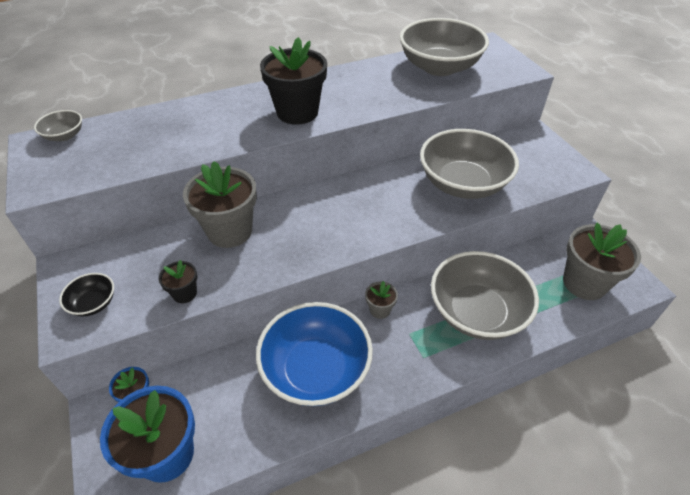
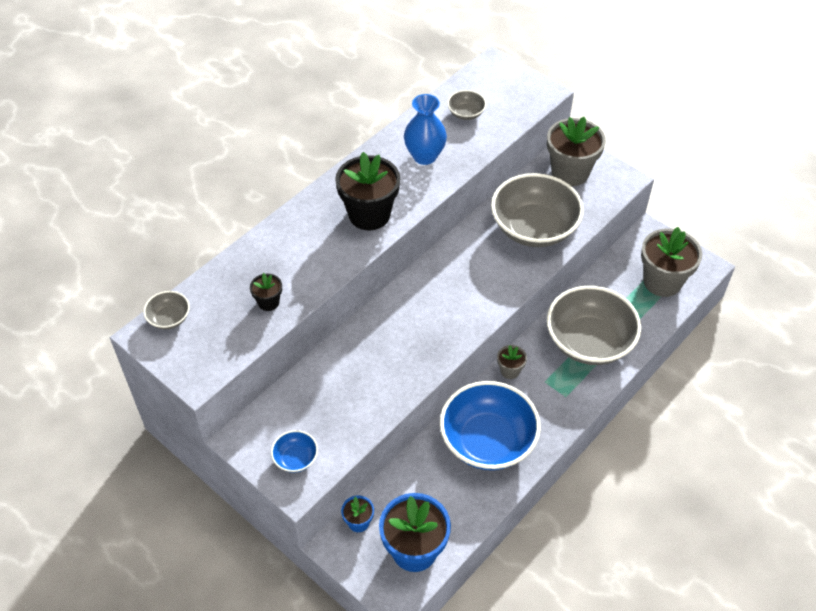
camera: 25 degrees left, 5 degrees up
(93, 303) = (295, 458): black bowl -> blue bowl
(184, 293) = (365, 420): black flower pot -> black flower pot (268, 302)
(230, 231) = (361, 351): grey flower pot -> grey flower pot (570, 172)
(380, 86) = (424, 156): none -> blue vase
(439, 67) = (466, 113): grey bowl -> grey bowl, size x0.44

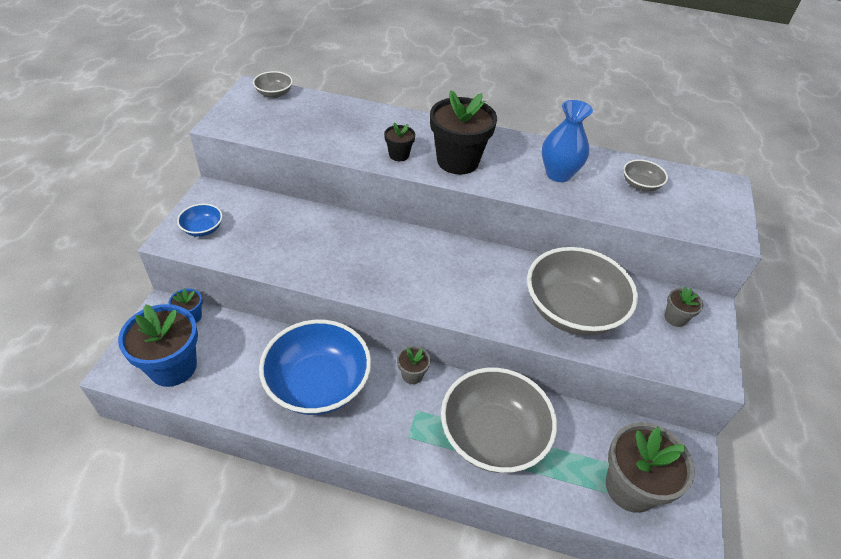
camera: 60 degrees right, 5 degrees down
(268, 302) = (319, 135): black flower pot -> black flower pot (399, 155)
(570, 172) = (675, 318): grey flower pot -> grey flower pot, size x0.48

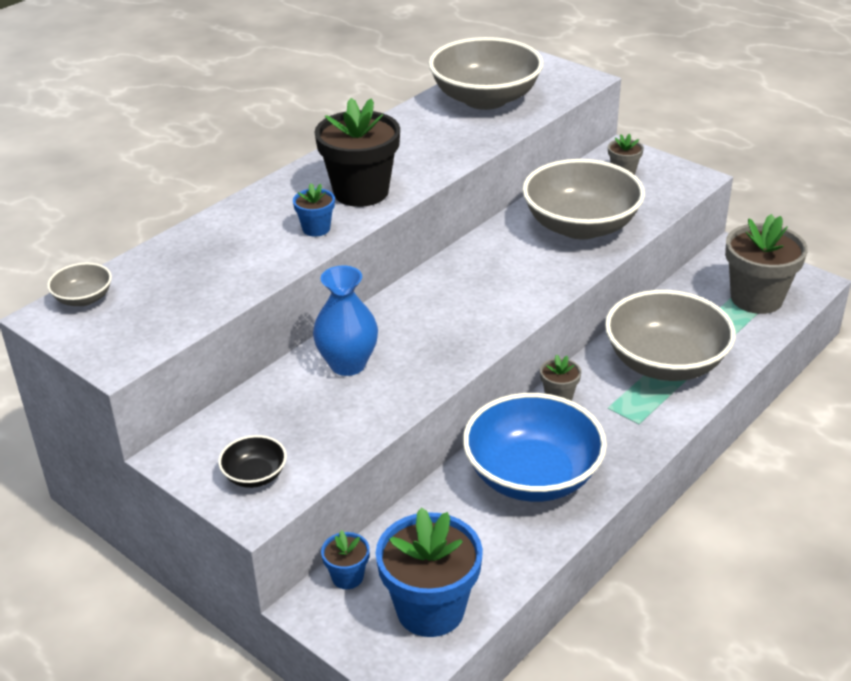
camera: 60 degrees left, 10 degrees down
(203, 229) = (255, 475): blue bowl -> black bowl
(399, 155) = (316, 229): black flower pot -> blue flower pot
(558, 174) = (433, 137): blue vase -> blue vase (348, 364)
(640, 185) = (485, 99): grey bowl -> grey bowl, size x2.28

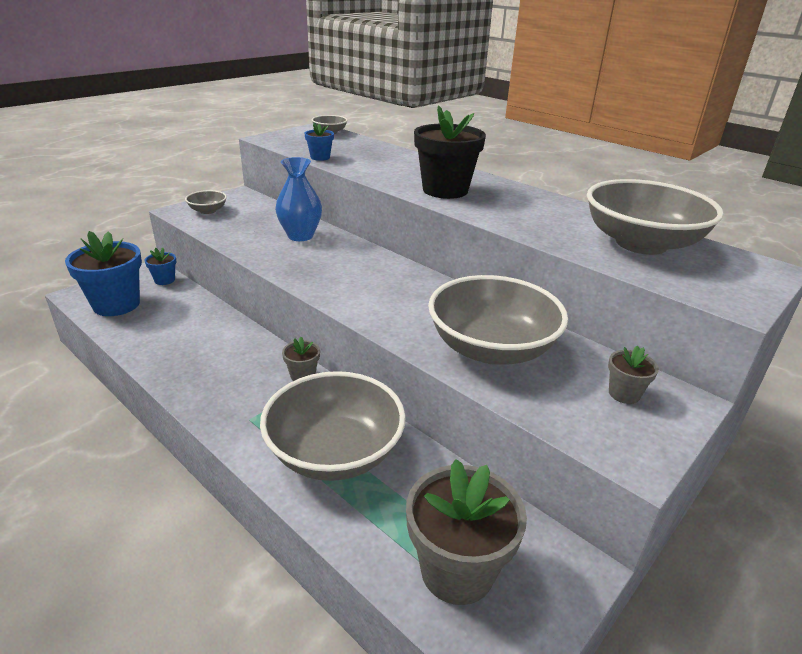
camera: 90 degrees right, 5 degrees down
(255, 475) = (208, 211): black bowl -> grey bowl
(316, 229) = (392, 177): blue flower pot -> blue flower pot (320, 157)
(532, 476) = (212, 353): blue bowl -> none

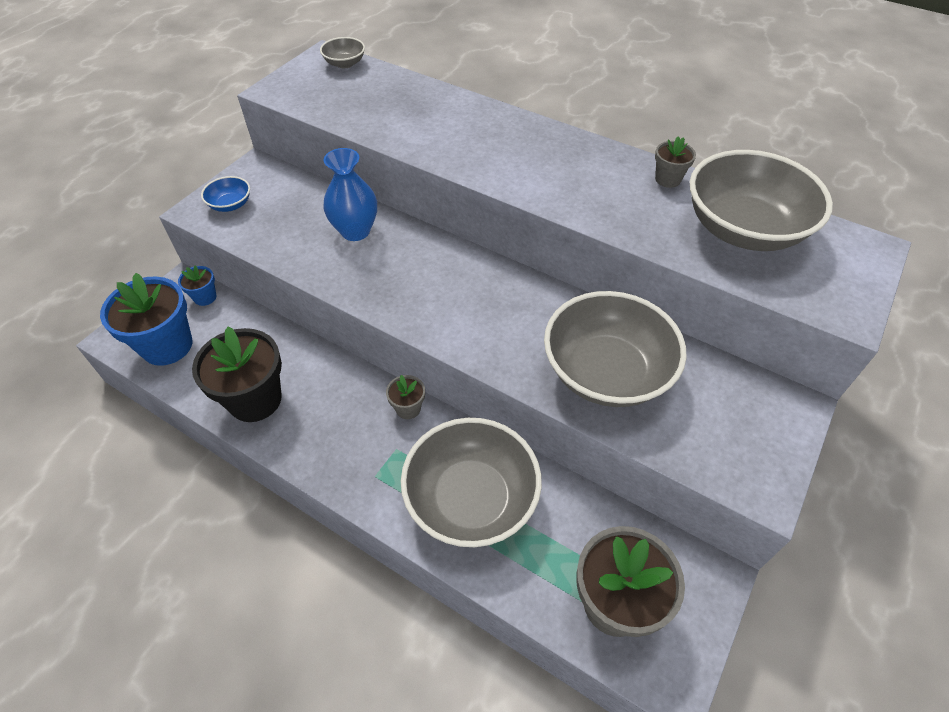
camera: 10 degrees left, 20 degrees up
(208, 211) = (230, 204): grey bowl -> blue bowl
(320, 157) = (353, 122): blue flower pot -> none
(445, 190) = (518, 166): black flower pot -> black flower pot (255, 400)
(624, 394) = (740, 408): grey flower pot -> grey flower pot (667, 179)

